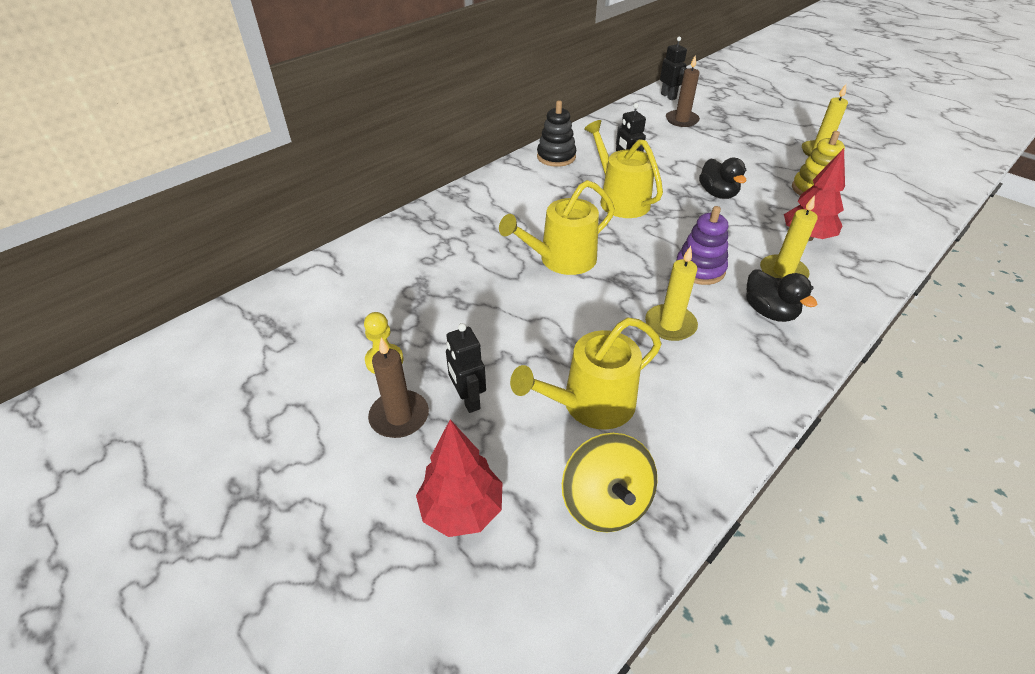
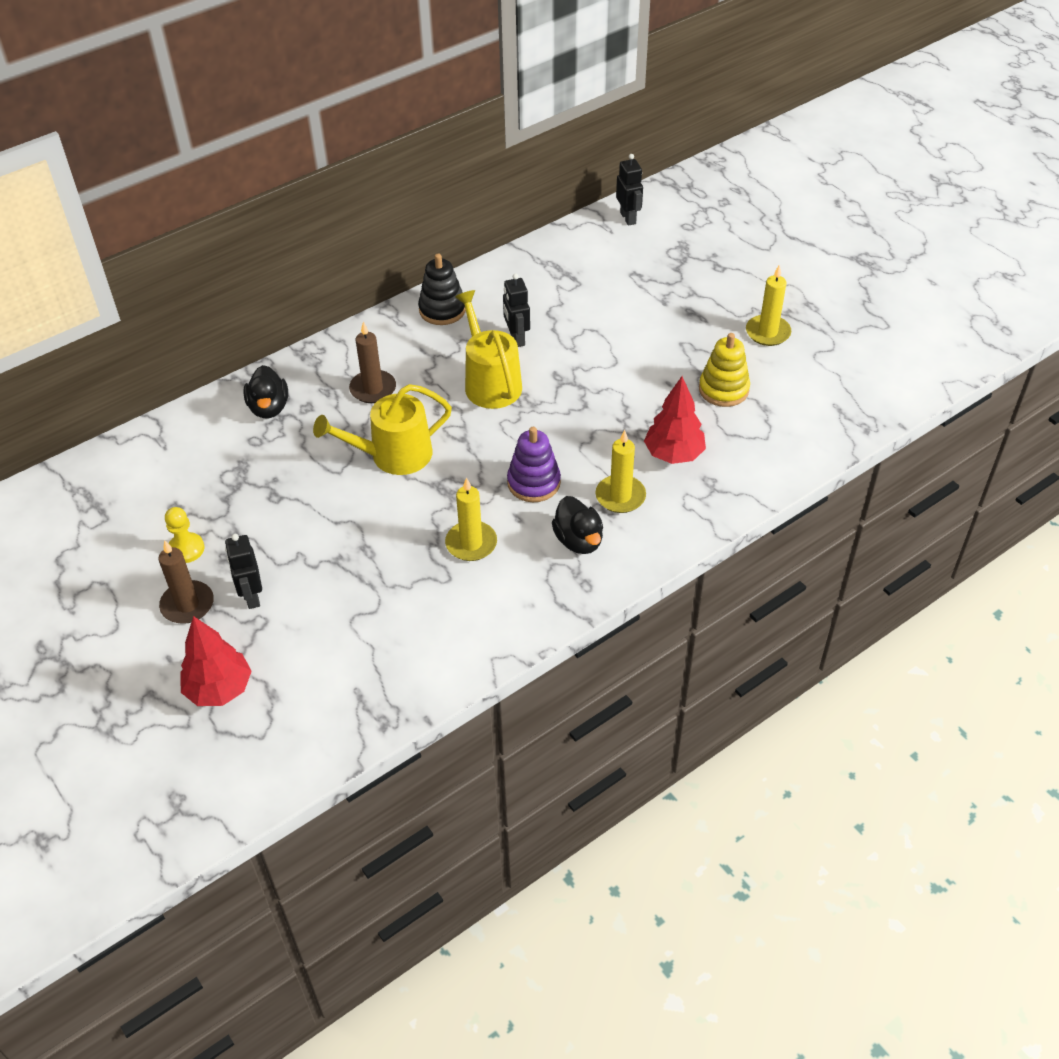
camera: 10 degrees right, 5 degrees up
(591, 404) = (360, 614): yellow watering can -> none
(605, 502) = (338, 699): yellow spinning top -> none
(681, 120) = (624, 263): brown candle -> brown candle (373, 389)
(717, 194) = (607, 384): black duck -> black duck (269, 408)

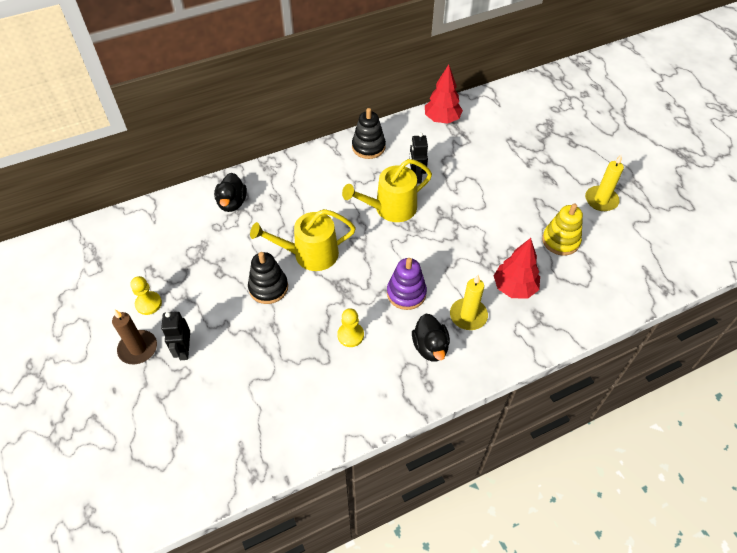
camera: 10 degrees right, 5 degrees up
(219, 689) = (142, 423): red tree -> red tree (442, 119)
(347, 504) = (268, 288): none -> black stacking toy
(373, 389) = (307, 200): brown candle -> none
(471, 543) = (350, 335): yellow candle -> yellow pawn
(490, 382) = (391, 208): yellow watering can -> yellow watering can turned 105 degrees counterclockwise
(628, 218) = (513, 97): black robot -> none

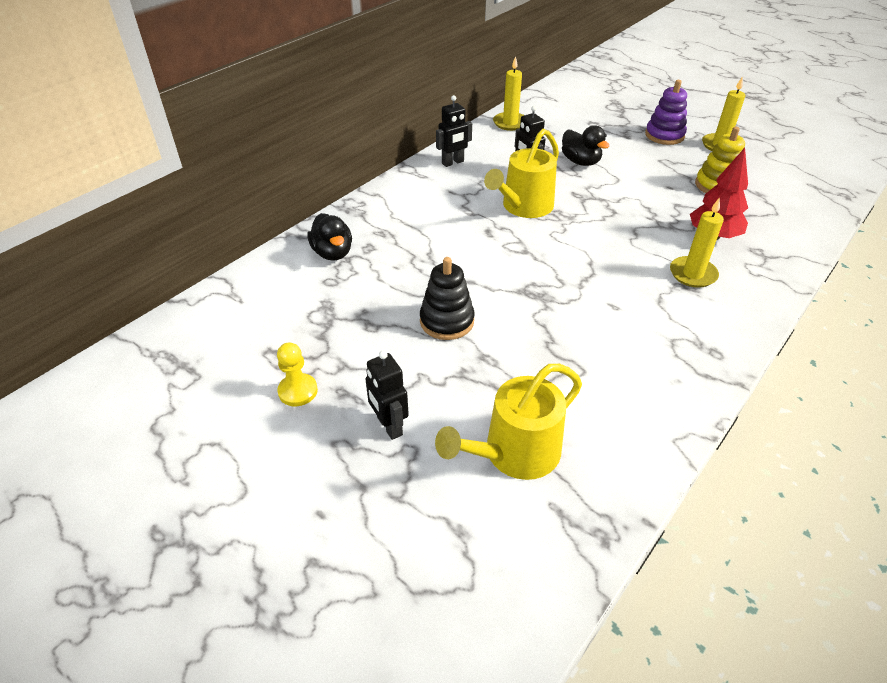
camera: 25 degrees left, 10 degrees down
(138, 348) = (320, 448): brown candle -> none
(310, 254) = (470, 273): yellow watering can -> yellow watering can (515, 453)
(350, 335) = (585, 335): yellow pawn -> none
(368, 147) = (453, 162): black stacking toy -> black robot
(406, 293) = (610, 275): purple stacking toy -> purple stacking toy (664, 135)
(430, 347) = (682, 316): black duck -> black duck (580, 162)
(442, 119) = (510, 123): red tree -> yellow candle

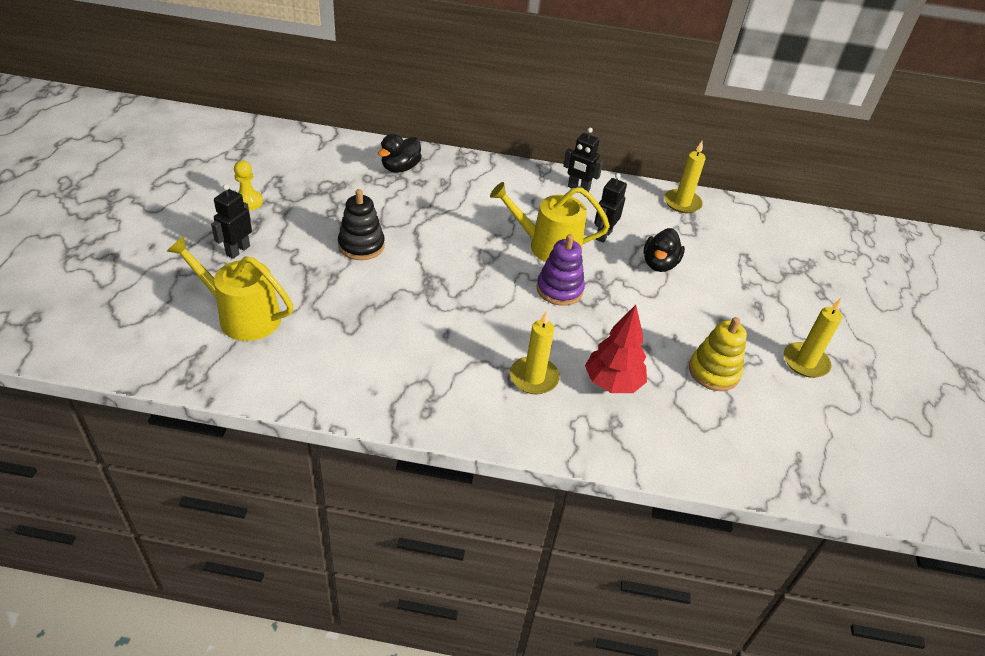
camera: 55 degrees right, 0 degrees up
(664, 135) = (778, 313): purple stacking toy -> purple stacking toy (559, 289)

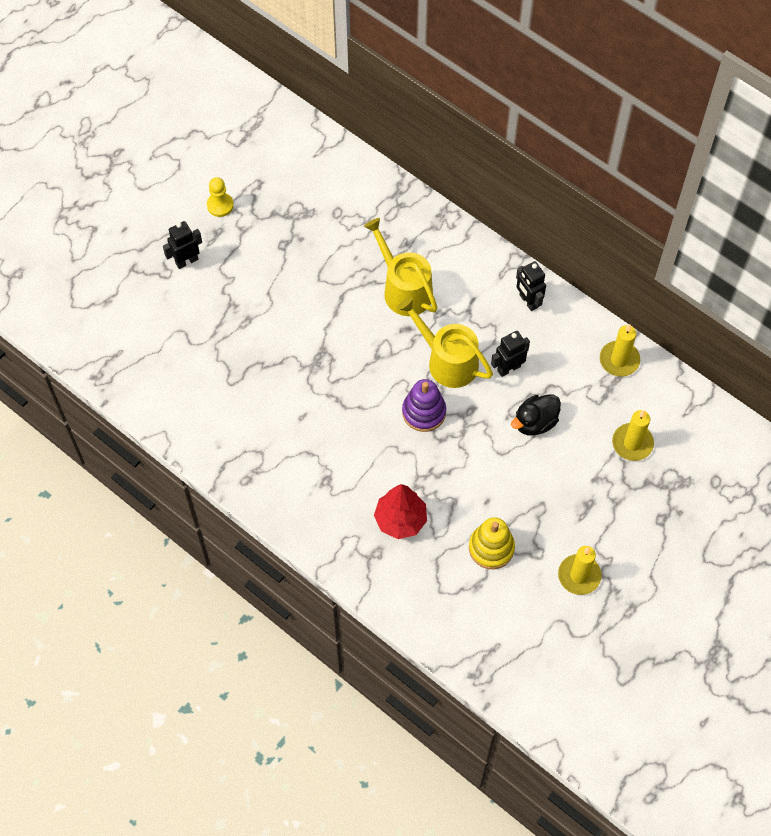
camera: 35 degrees right, 20 degrees up
(243, 316) = (160, 333): yellow watering can -> yellow watering can (404, 289)
(361, 245) = (287, 295): black stacking toy -> none
(400, 168) = (374, 210): black duck -> none
(534, 377) = (343, 487): yellow candle -> yellow candle (632, 443)

